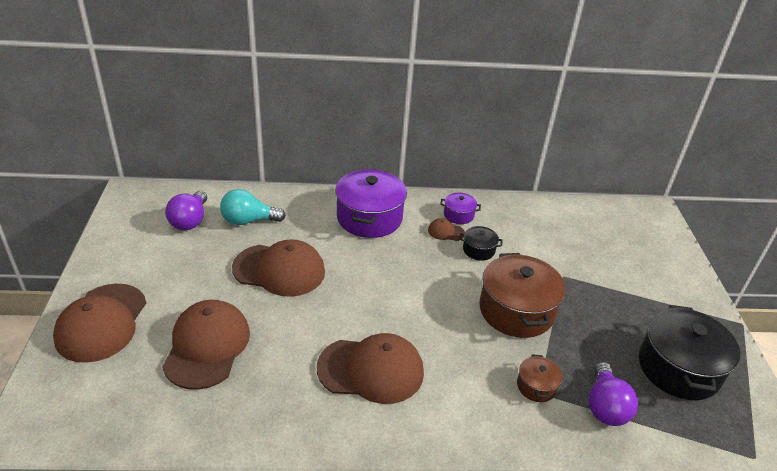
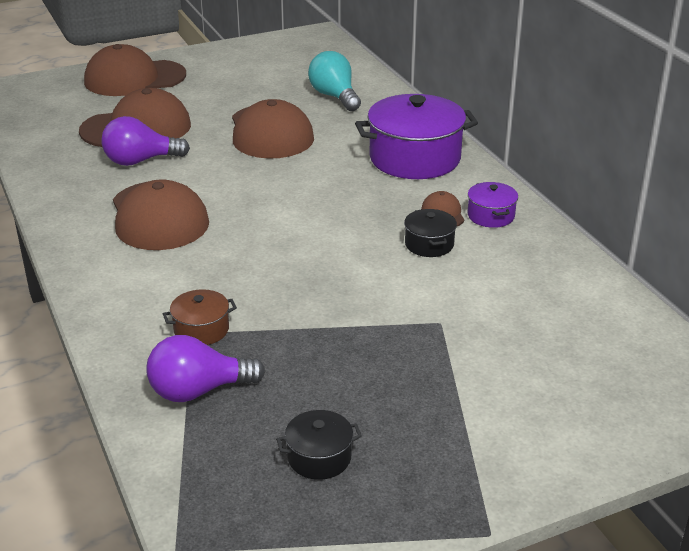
camera: 70 degrees right, 5 degrees down
(190, 221) = (304, 71): purple light bulb -> purple light bulb (140, 161)
(516, 310) = (330, 293): brown pot -> none
(678, 368) = (319, 457): black pot -> black pot, size x0.47

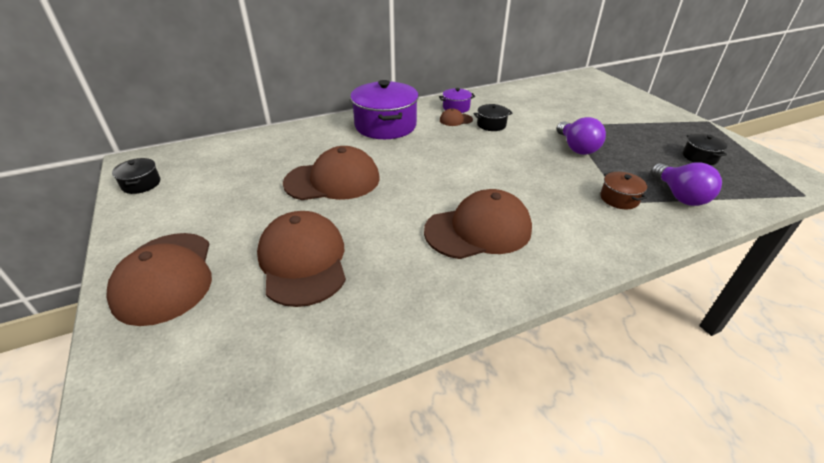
camera: 90 degrees left, 5 degrees up
(140, 161) = (377, 251): purple light bulb -> purple light bulb (576, 148)
(274, 45) = (141, 184): none -> black pot
(334, 96) = (275, 153): turquoise light bulb -> none

